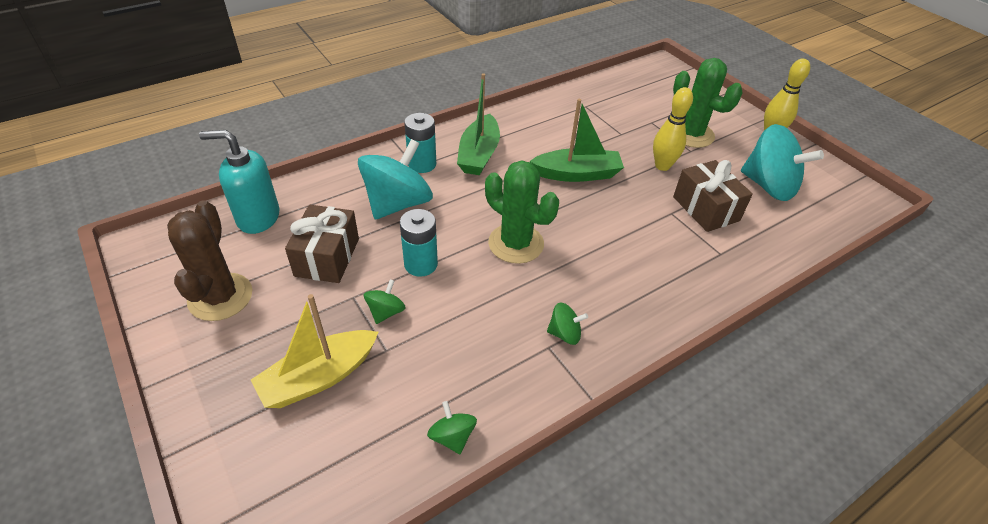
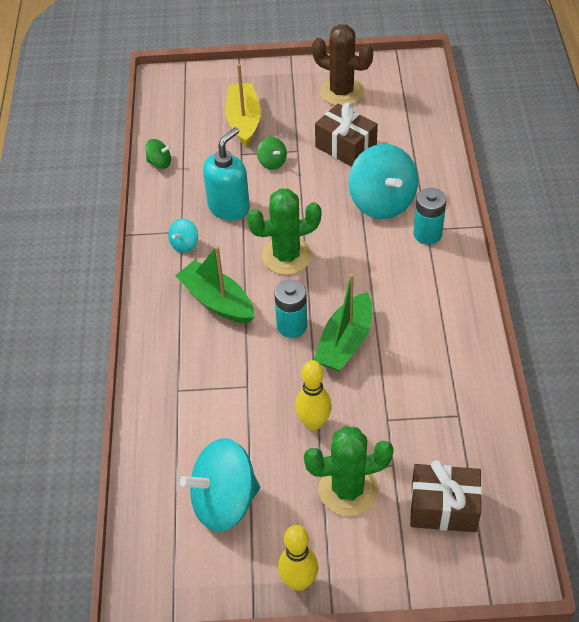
camera: 125 degrees right, 5 degrees up
(258, 218) = (414, 121): turquoise soap dispenser -> turquoise soap dispenser (229, 207)
(421, 264) = (303, 193): turquoise battery -> turquoise battery (292, 326)
(479, 154) = (419, 280): green boat -> green boat (217, 301)
(564, 333) = (184, 244): green spinning top -> turquoise spinning top
(705, 209) = (233, 417): brown gift -> brown gift (443, 507)

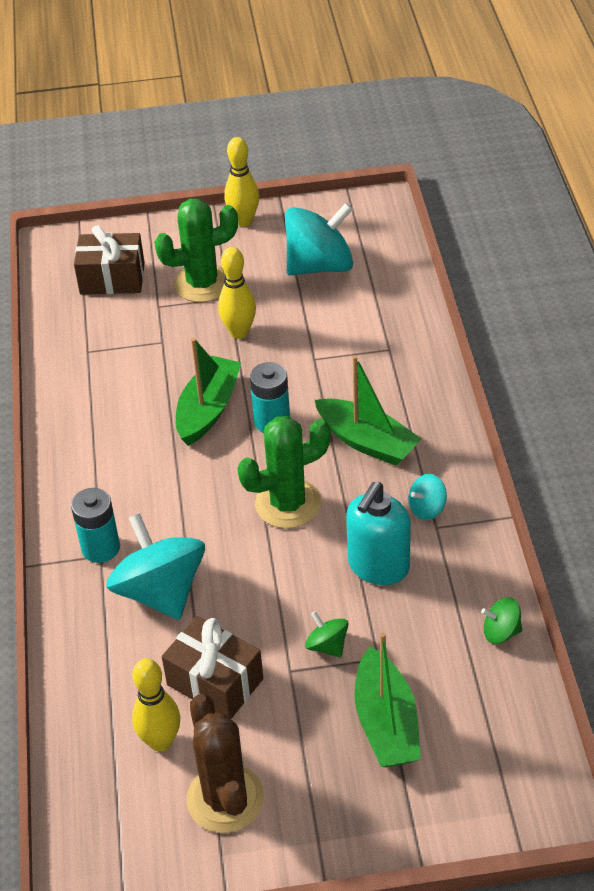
camera: 175 degrees right, 5 degrees down
(184, 244) = (427, 508): turquoise spinning top -> turquoise spinning top turned 150 degrees counterclockwise
(243, 121) = (386, 723): yellow boat -> green boat
(341, 92) = (225, 799): brown cactus -> brown cactus turned 45 degrees clockwise
(379, 119) = (161, 741): none -> yellow bowling pin

